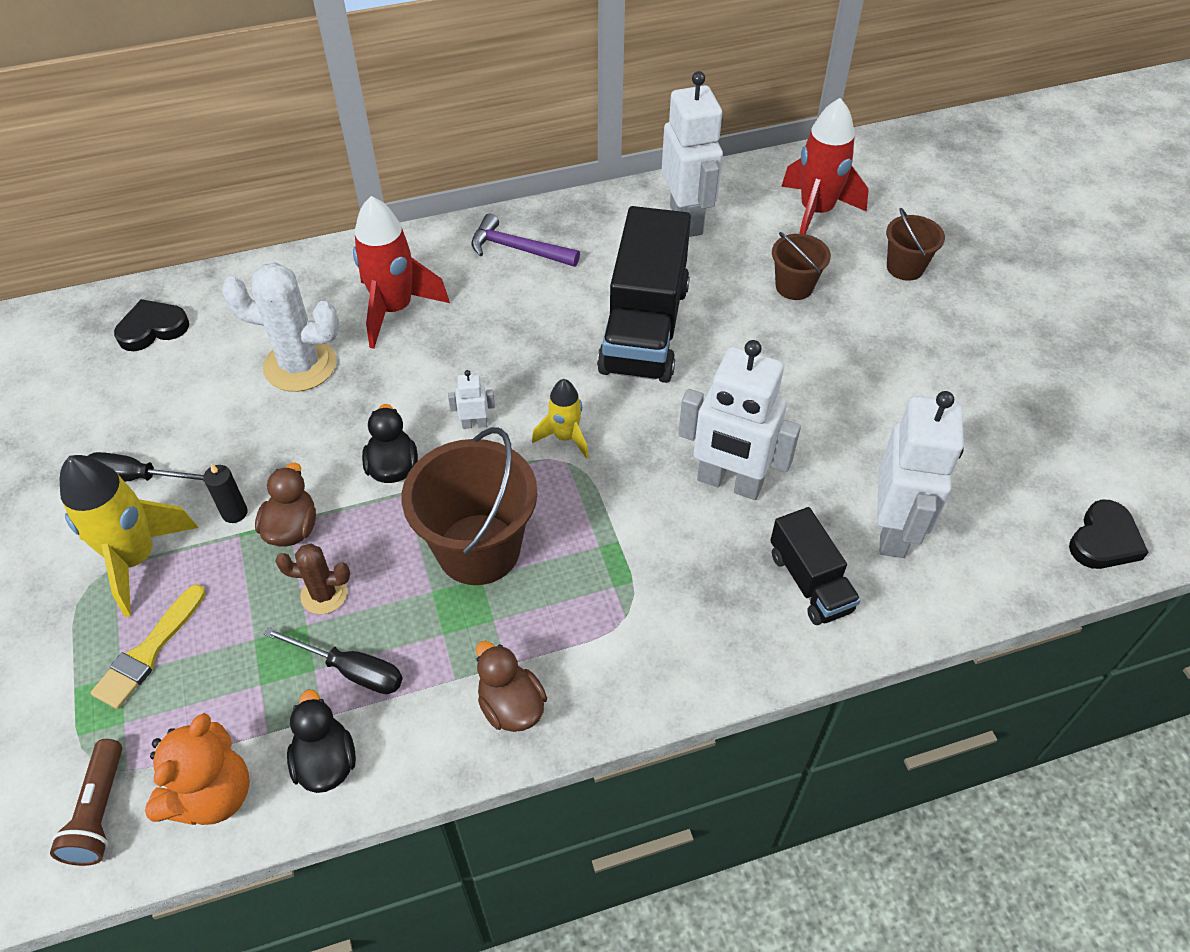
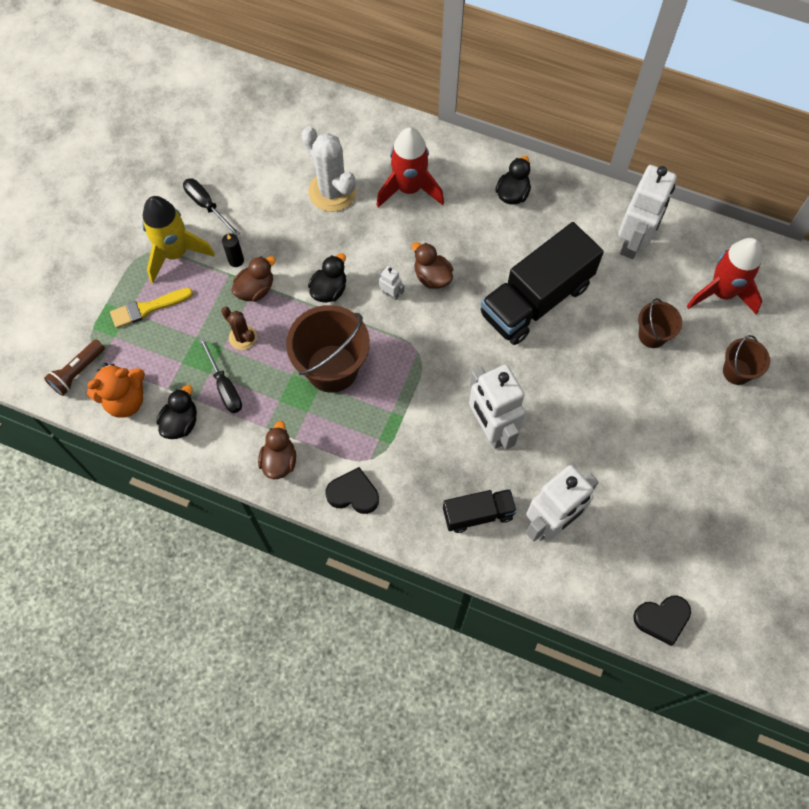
camera: 40 degrees right, 15 degrees up
(152, 328) = (277, 114): black heart -> black heart (353, 493)
(507, 377) = (432, 276): none -> brown duck
(518, 249) = (512, 194): purple hammer -> black duck
(565, 437) = (430, 337): yellow rocket -> none
(810, 582) = (478, 514): black truck -> black truck turned 120 degrees counterclockwise

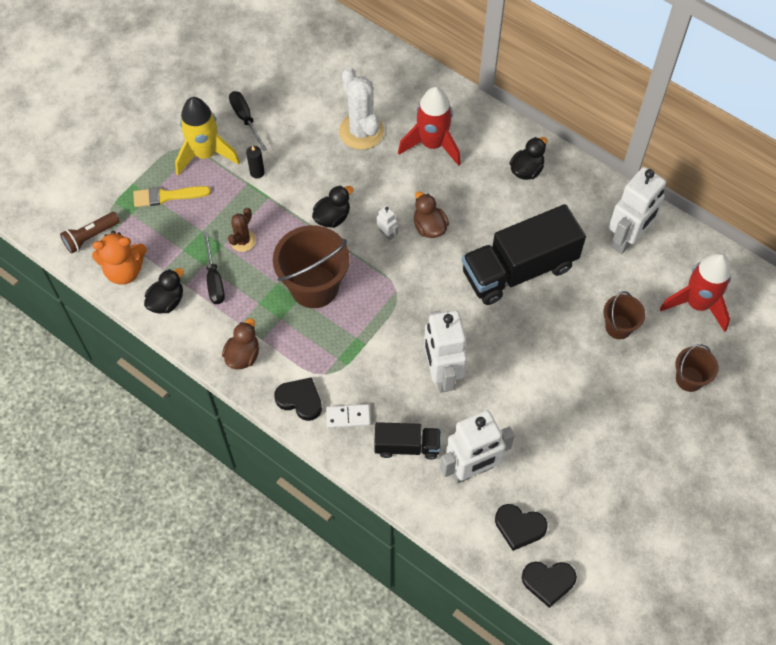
camera: 15 degrees right, 5 degrees down
(242, 337) = (243, 241): brown cactus -> brown cactus turned 60 degrees clockwise
(255, 289) = (266, 201): brown duck -> none
(408, 499) = (348, 417): none -> white domino
(616, 569) = (519, 527): none -> black heart

